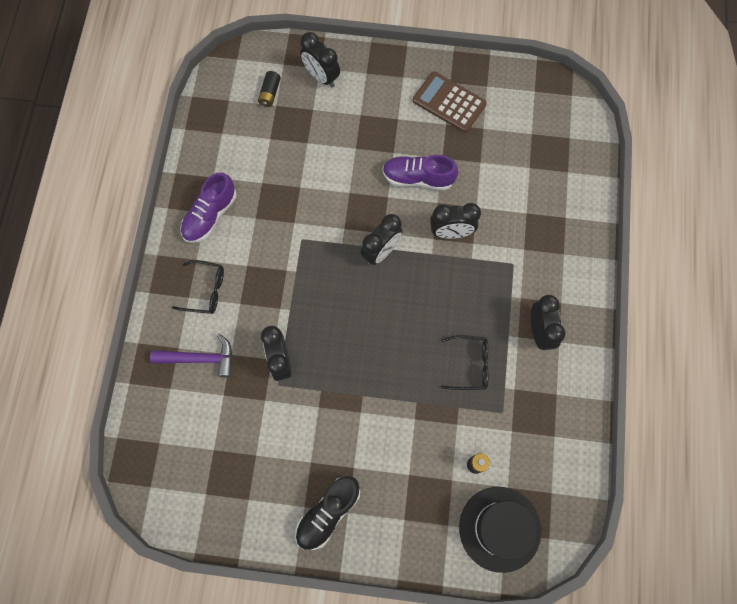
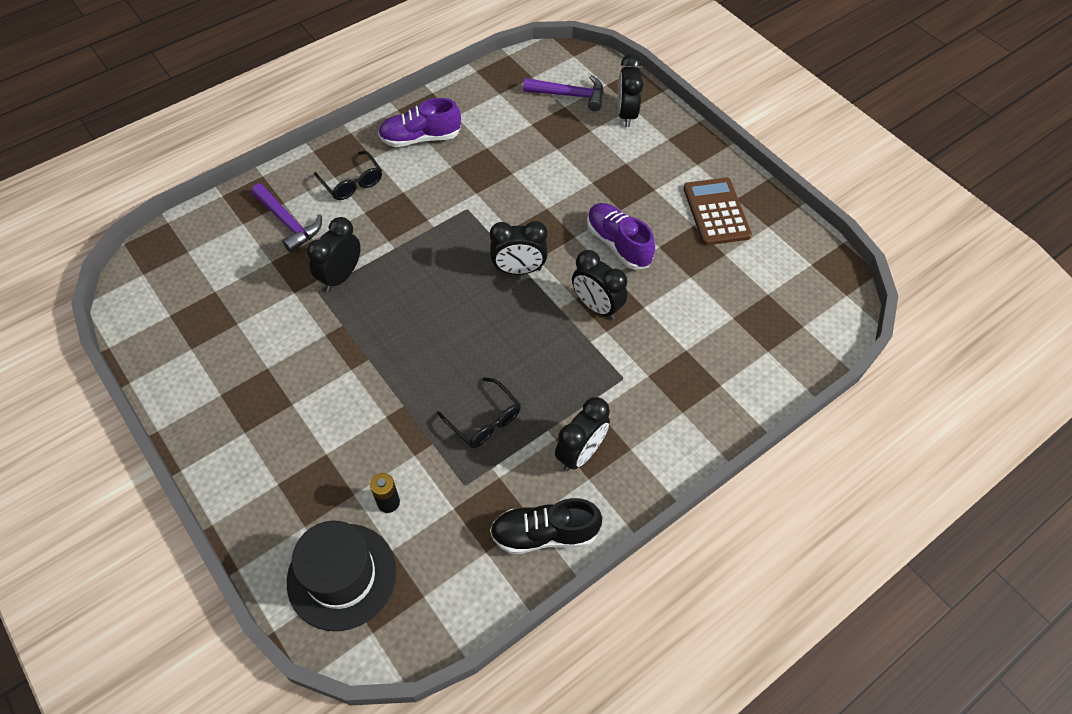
camera: 45 degrees right, 15 degrees down
(270, 93) = (570, 95): black battery -> purple hammer
(328, 513) = (230, 417): black shoe -> black shoe (544, 534)

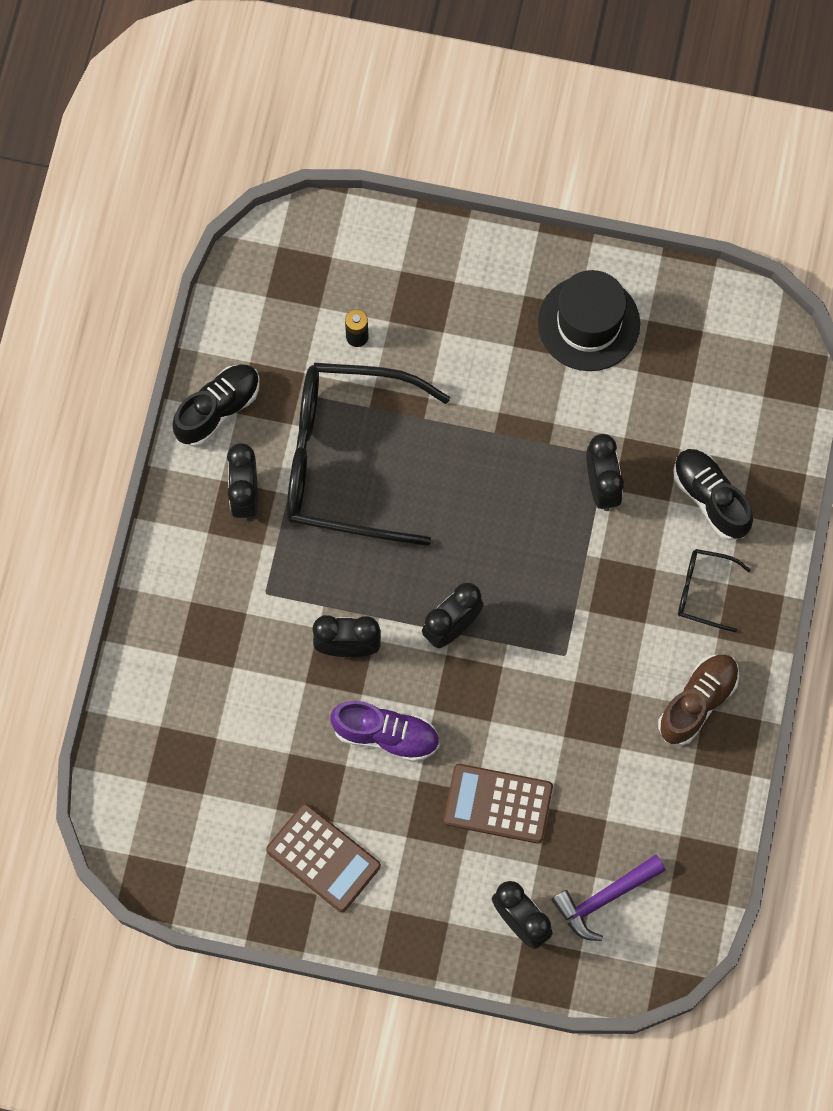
camera: 140 degrees right, 15 degrees up
(288, 223) = (710, 498): purple hammer -> black shoe
(342, 576) = (337, 262): black hat -> black hat (588, 323)
(420, 138) = (697, 702): purple shoe -> brown shoe
(484, 420) = (346, 460): black glasses -> black glasses, size x2.37
(584, 169) = (498, 804): none -> brown calculator

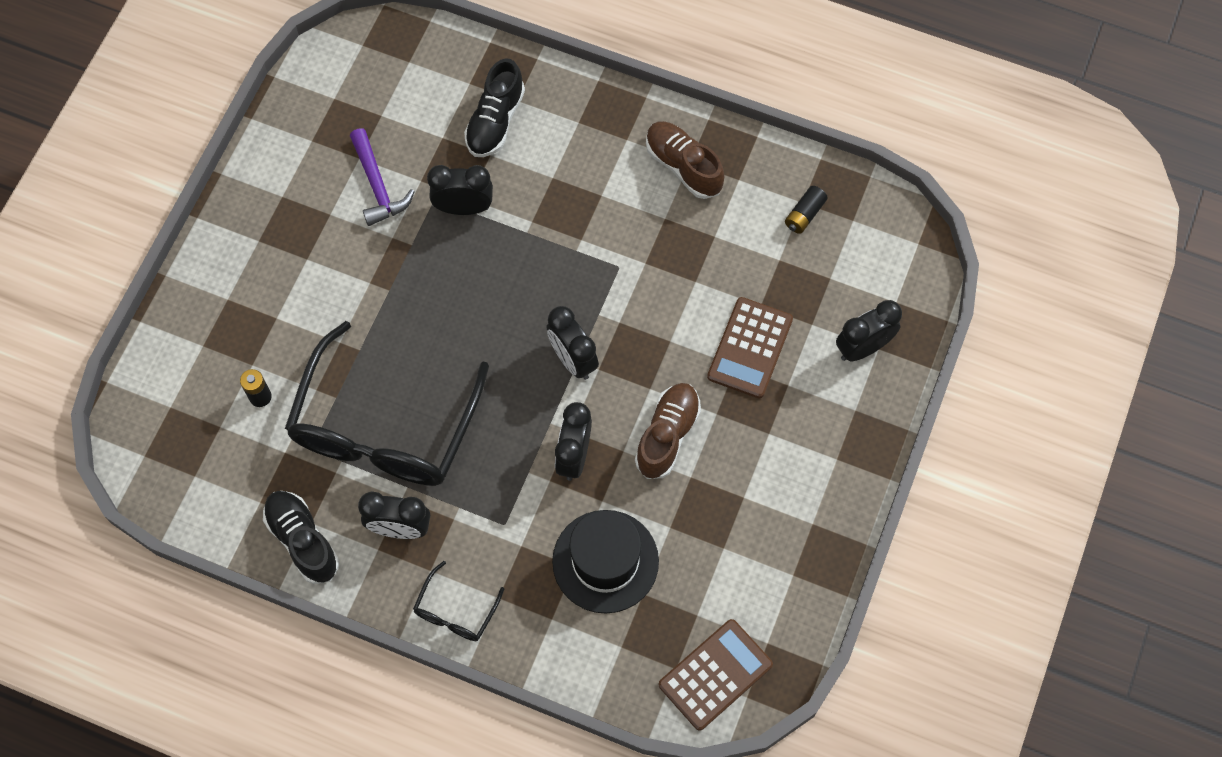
camera: 80 degrees left, 5 degrees down
(323, 858) = (778, 511): brown calculator -> brown calculator (715, 674)
(386, 735) = (667, 435): purple shoe -> brown shoe
(588, 323) = (301, 190): black hat -> black hat (605, 561)
(604, 898) = (851, 274): purple hammer -> purple hammer (377, 186)
(665, 839) = (804, 214): none -> black battery
(703, 591) = (581, 142): black glasses -> black glasses (455, 611)
(710, 498) = (495, 121): black shoe -> black shoe turned 45 degrees counterclockwise

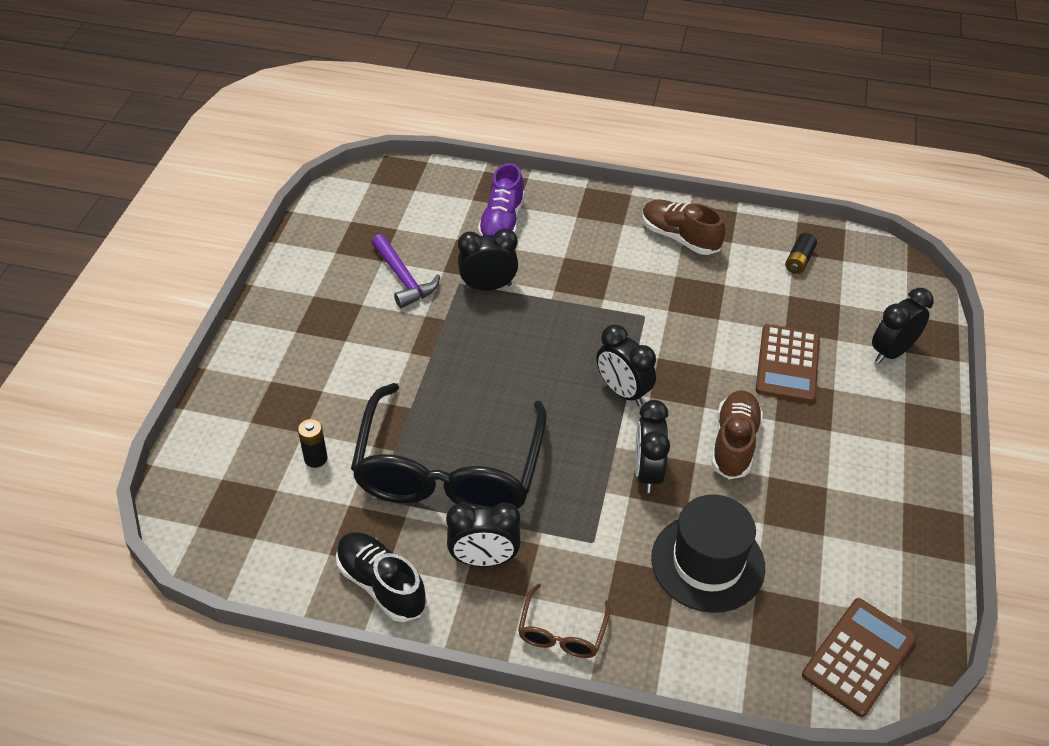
camera: 10 degrees left, 20 degrees down
(455, 611) = (562, 632): black glasses -> brown glasses
(495, 121) = (502, 223): black shoe -> purple shoe

